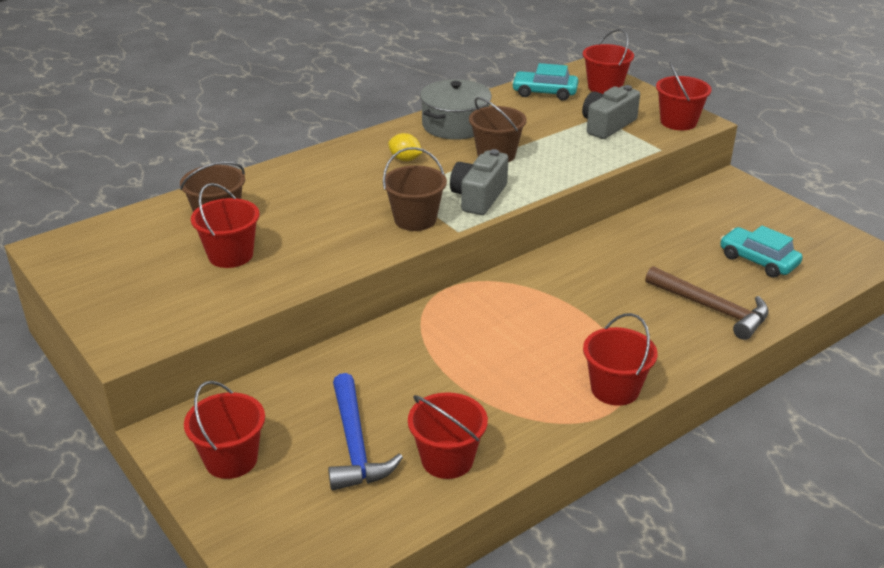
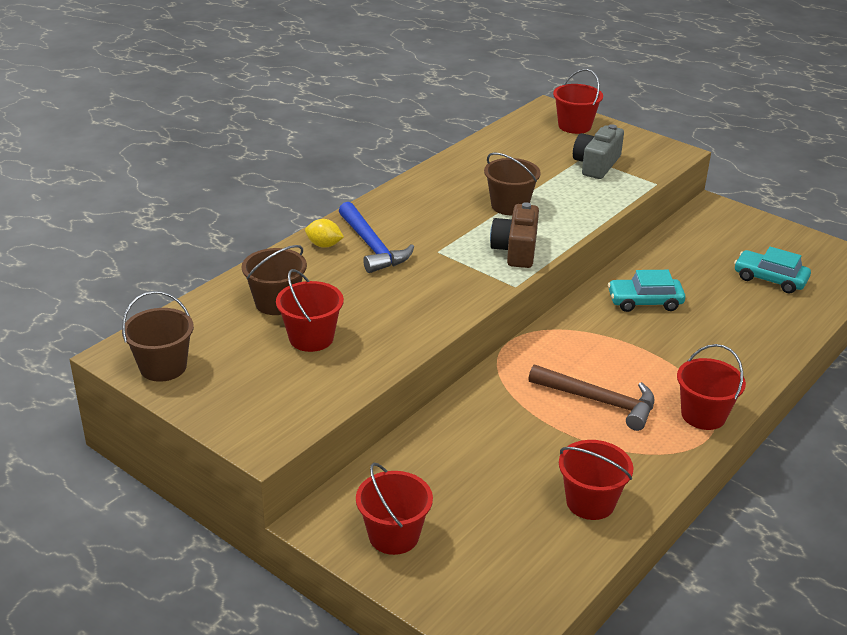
camera: 15 degrees left, 0 degrees up
(355, 444) = (501, 502): blue hammer -> blue hammer (372, 246)
(405, 159) = (425, 220): yellow lemon -> yellow lemon (324, 245)
(415, 219) = (469, 280): brown bucket -> brown bucket (163, 367)
(455, 125) = (454, 179): grey pot -> none
(479, 197) = (516, 250): grey camera -> brown camera
(544, 93) = (521, 137): turquoise car -> turquoise car (644, 302)
(678, 122) = (658, 154): red bucket -> none
(711, 308) = (751, 329): brown hammer -> brown hammer (598, 401)

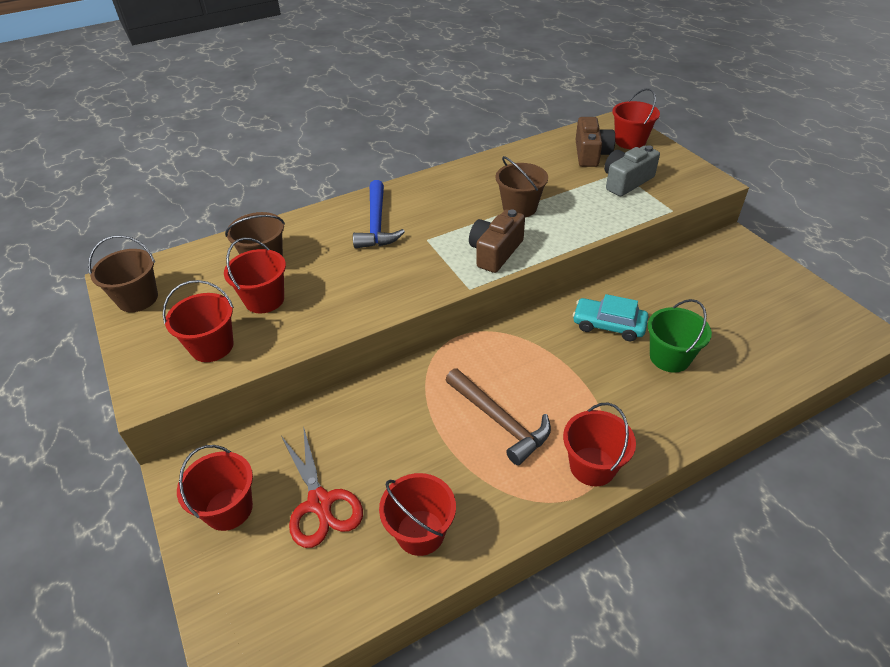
camera: 25 degrees right, 10 degrees up
(292, 390) = (212, 346): none -> red bucket
(324, 245) = (340, 215): yellow lemon -> none
(480, 506) = (320, 503): none -> red scissors
(544, 144) = (591, 154): none -> brown camera
(715, 316) = (669, 357): none -> green bucket
(770, 279) = (751, 329): turquoise car -> none

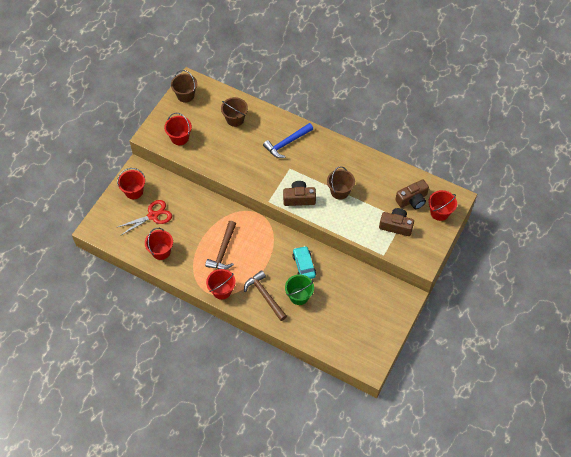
camera: 55 degrees right, 15 degrees up
(264, 300) = (213, 136): red bucket -> none
(320, 503) = (153, 216): red scissors -> red scissors turned 150 degrees counterclockwise
(626, 181) = (396, 226): grey camera -> brown camera
(643, 404) = (265, 296): none -> brown hammer

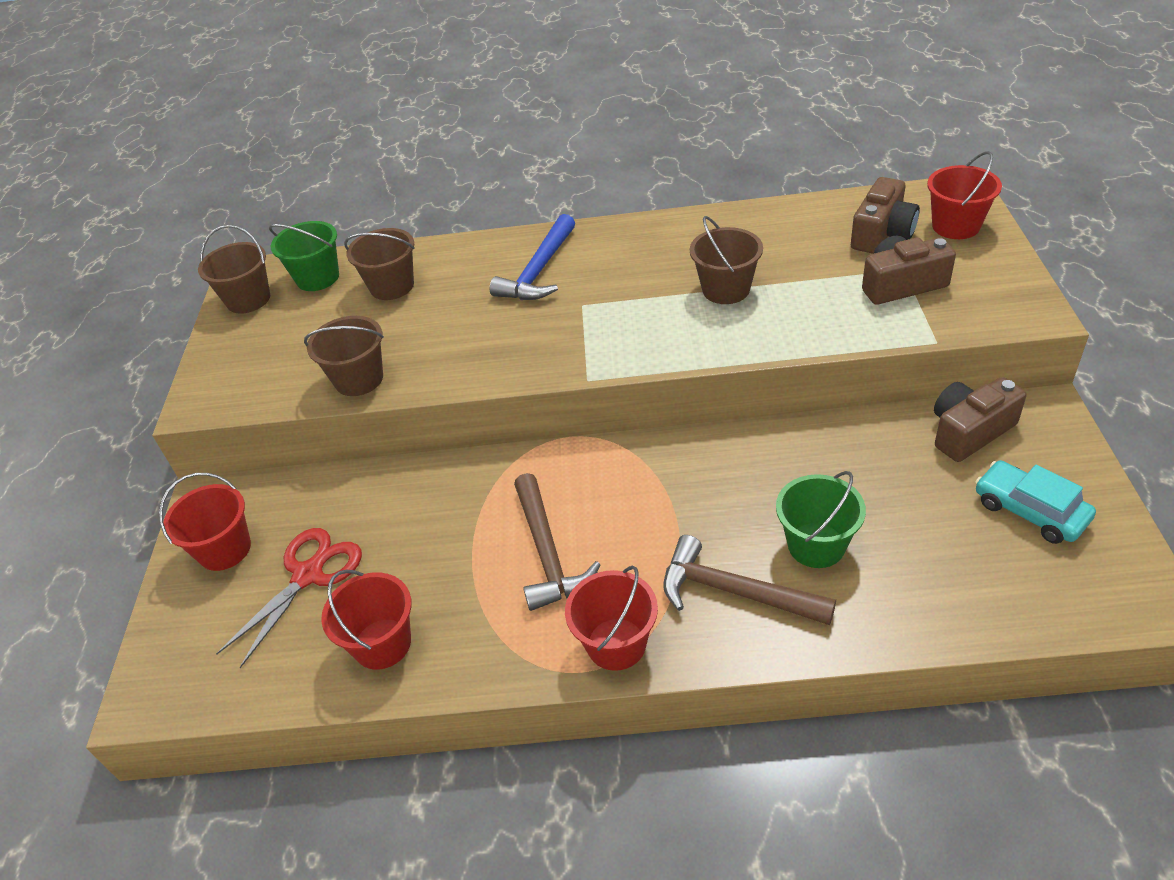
camera: 25 degrees left, 15 degrees down
(179, 138) = (282, 371): red bucket -> none
(201, 156) = (359, 379): none -> brown bucket
(213, 99) = (318, 278): none -> green bucket
(299, 198) = (652, 341): brown camera -> brown camera (969, 431)
(304, 265) = (765, 478): turquoise car -> turquoise car (1030, 511)

